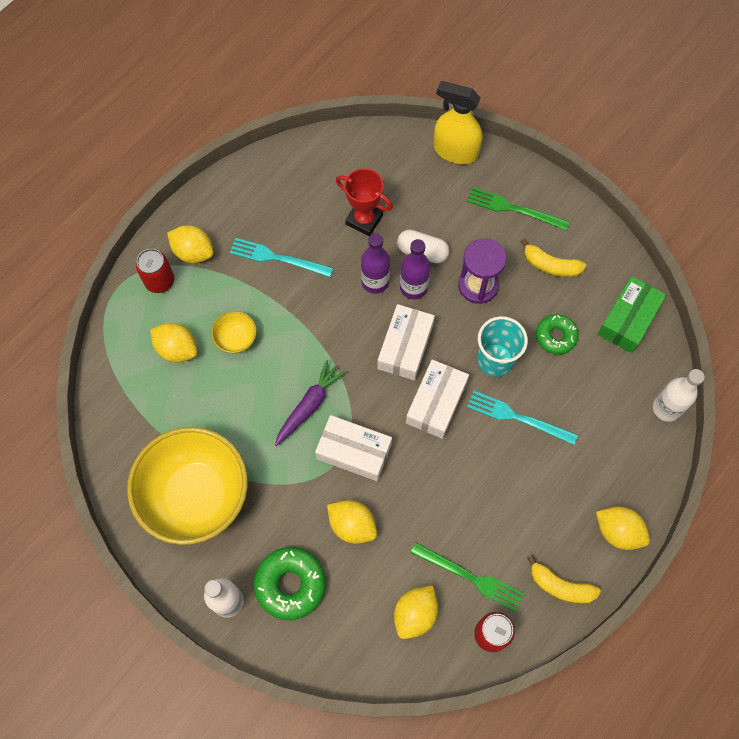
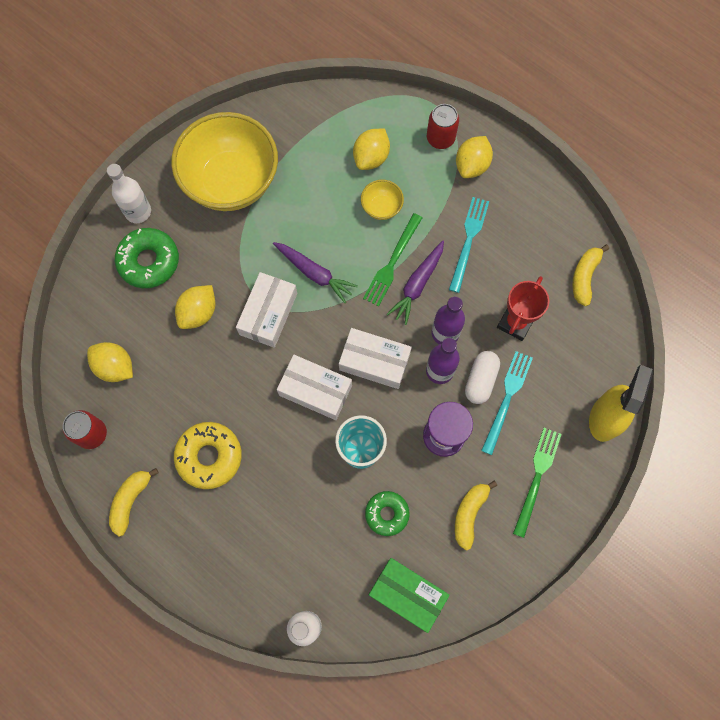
camera: 90 degrees right, 5 degrees up
(318, 159) = (584, 277): none -> yellow banana
(324, 306) = (417, 285): none -> purple carrot
(470, 577) = (144, 417): green fork -> green fork (392, 262)
(509, 506) = (209, 456): none -> yellow donut
(517, 417) = (299, 469): turquoise fork -> turquoise fork (507, 399)
(618, 531) = (179, 562): yellow lemon -> none

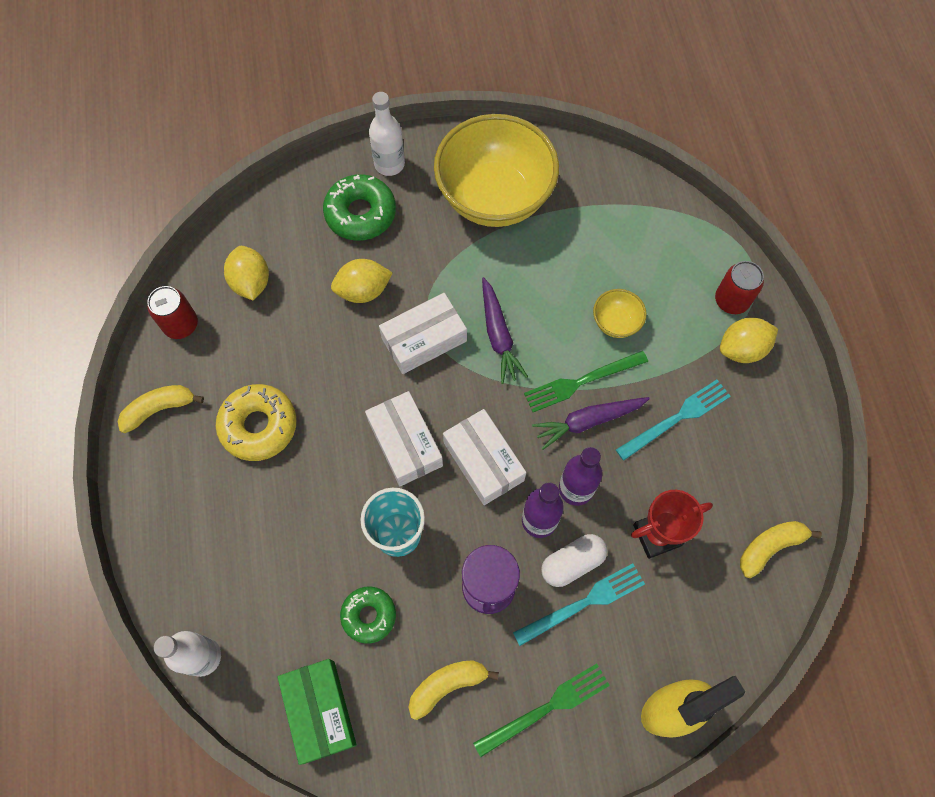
camera: 40 degrees right, 5 degrees down
(371, 157) = (646, 269): yellow lemon -> none

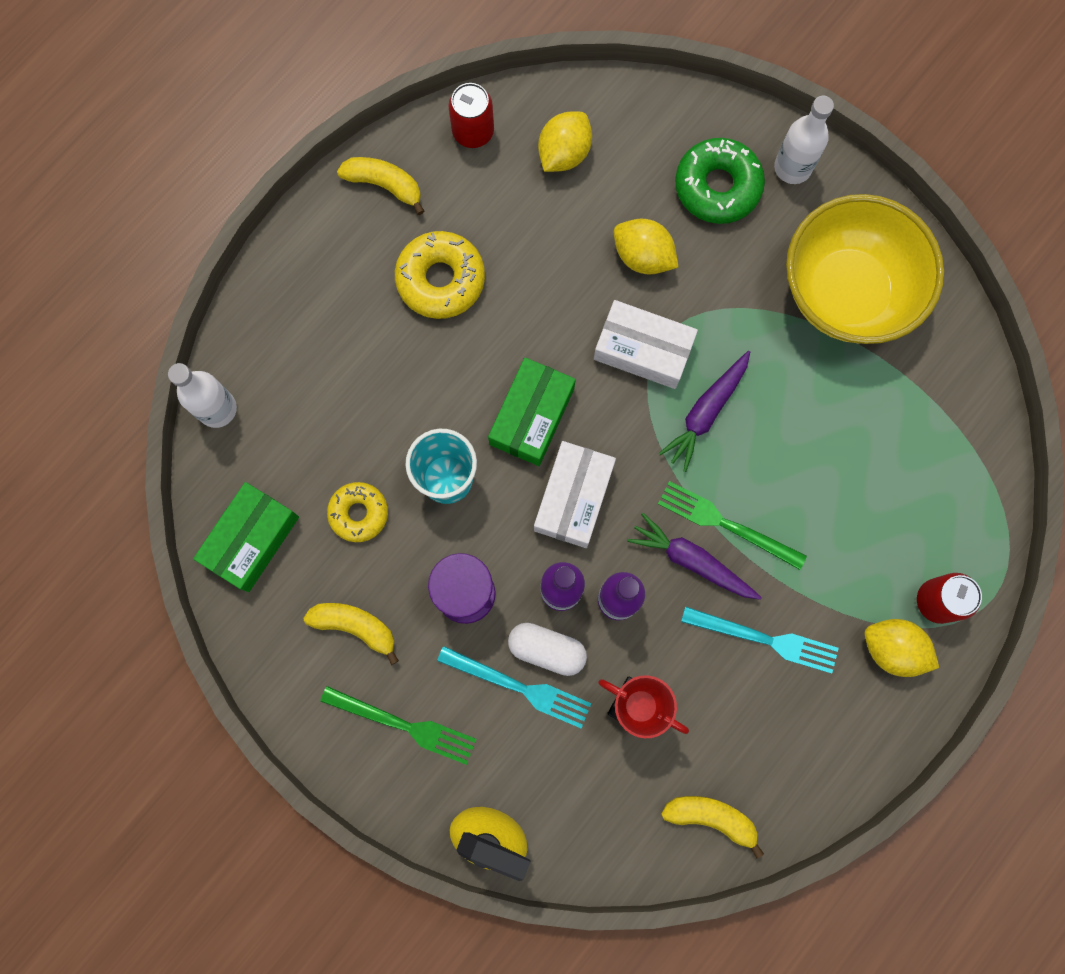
camera: 50 degrees right, 10 degrees up
(369, 615) = (359, 513): green donut -> yellow donut
(405, 443) = (532, 416): white box -> green box
(616, 322) = (814, 509): yellow bowl -> none

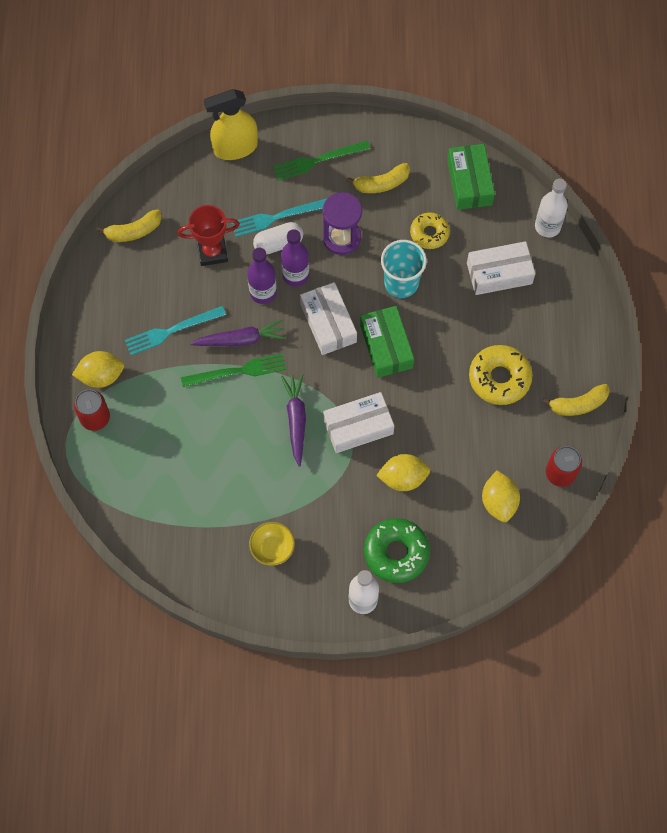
camera: 140 degrees right, 10 degrees down
(326, 398) = (499, 273): none -> white box
(846, 292) = (272, 549): yellow bowl -> yellow bowl, size x0.41

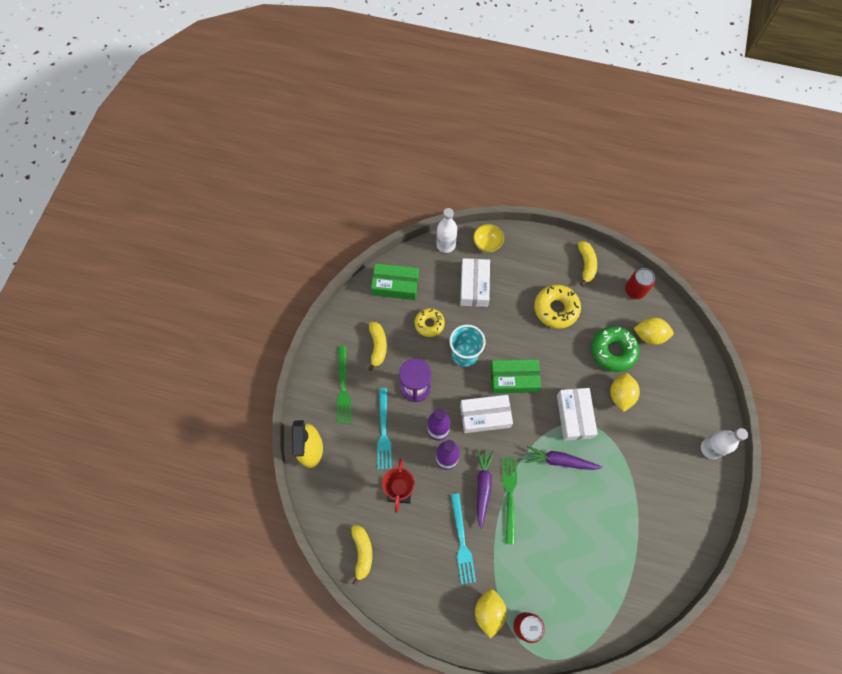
camera: 75 degrees left, 0 degrees up
(272, 549) = (661, 505): yellow bowl -> yellow bowl (487, 244)
(278, 243) = (407, 436): white capsule -> none
(396, 553) = (677, 415): green donut -> green donut (613, 351)

